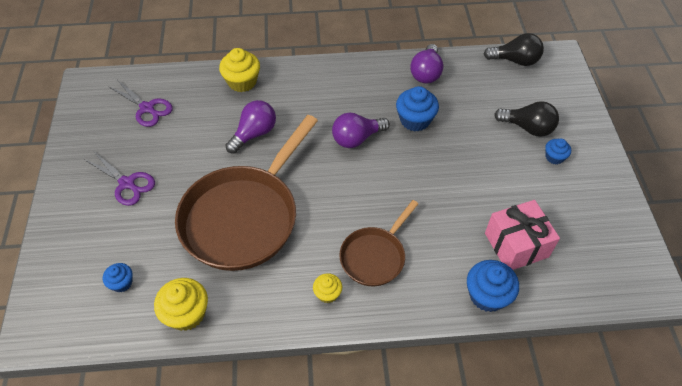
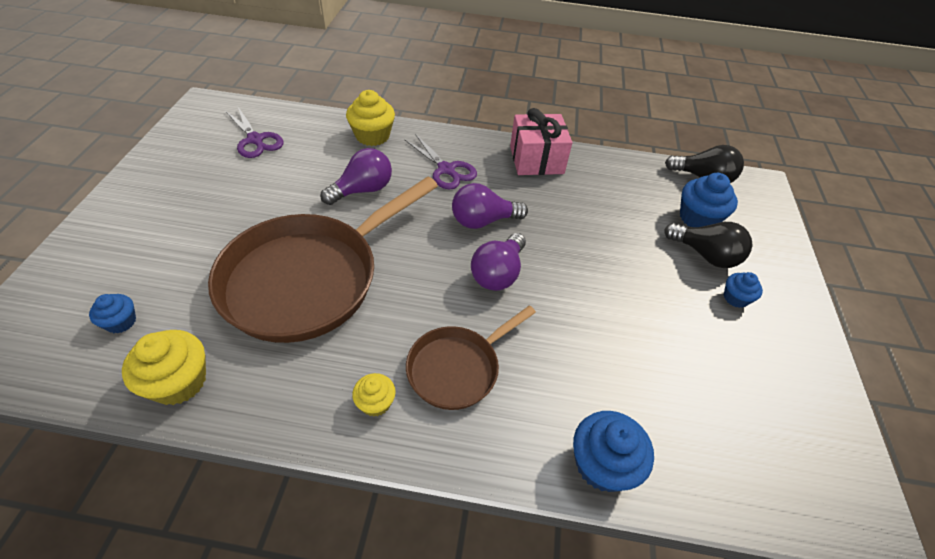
camera: 10 degrees right, 5 degrees down
(127, 183) = (191, 210): purple scissors -> purple scissors (446, 169)
(415, 120) = (561, 216): blue cupcake -> blue cupcake (698, 218)
(426, 73) = (589, 169): purple light bulb -> purple light bulb (498, 273)
(516, 245) = (660, 401): pink gift -> pink gift (536, 160)

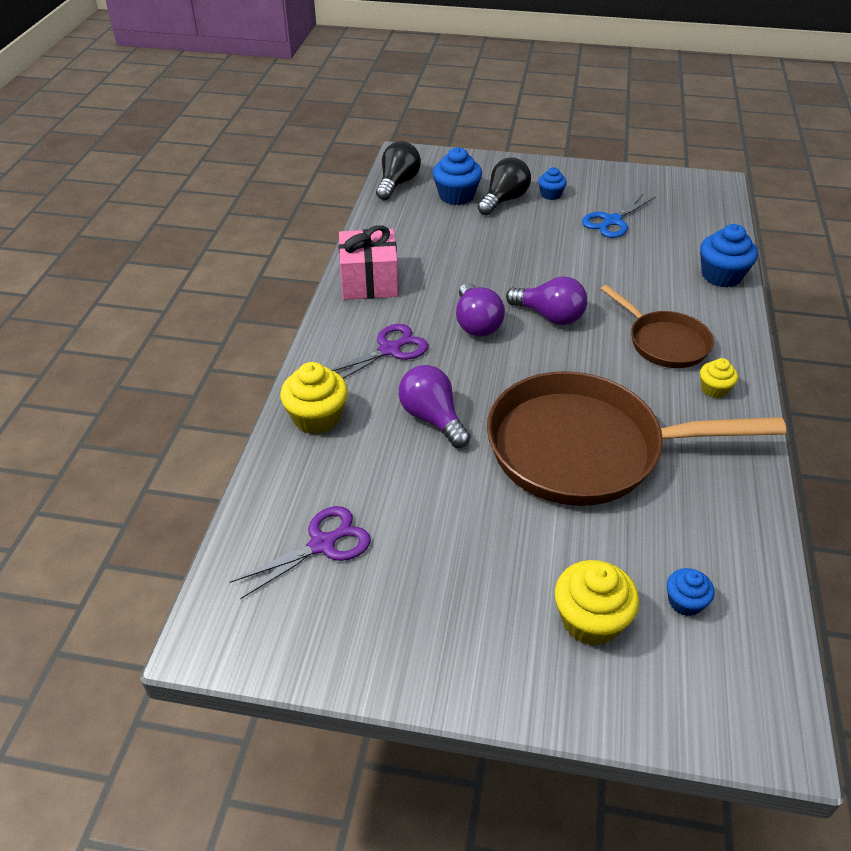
camera: 85 degrees left, 5 degrees down
(179, 382) = (740, 528): yellow cupcake -> yellow cupcake (590, 620)
(309, 279) = (584, 449): brown pan -> brown pan turned 135 degrees clockwise
(698, 354) = (612, 221): none -> blue scissors

